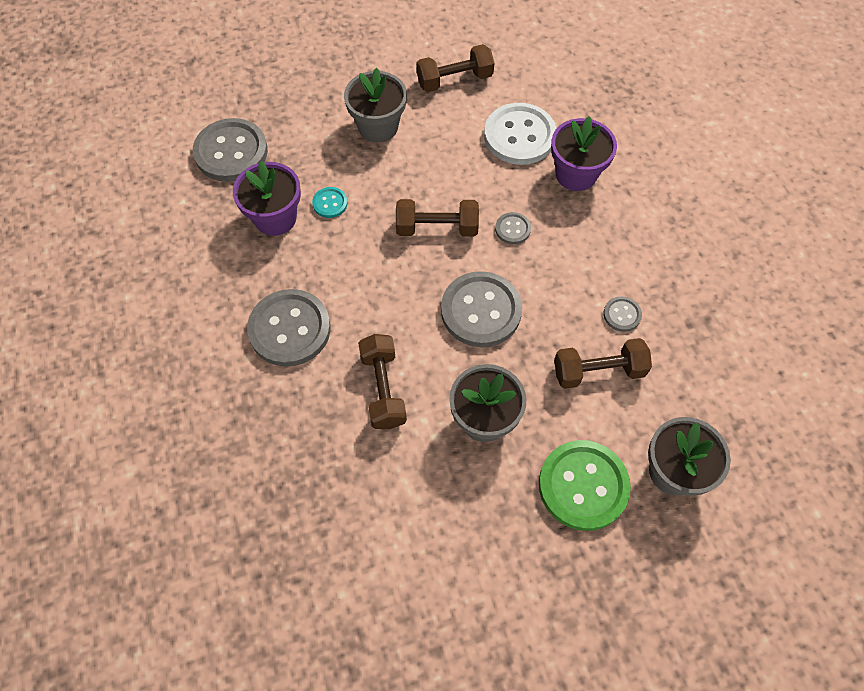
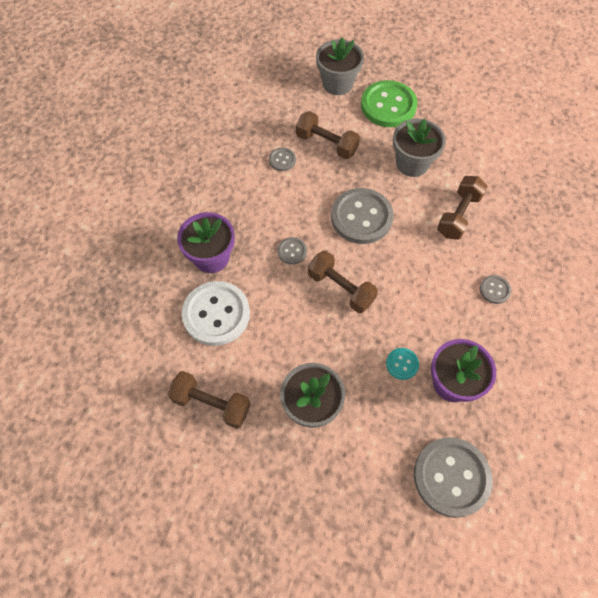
camera: 140 degrees left, 0 degrees up
(290, 329) = (494, 290): grey button -> grey button, size x0.46

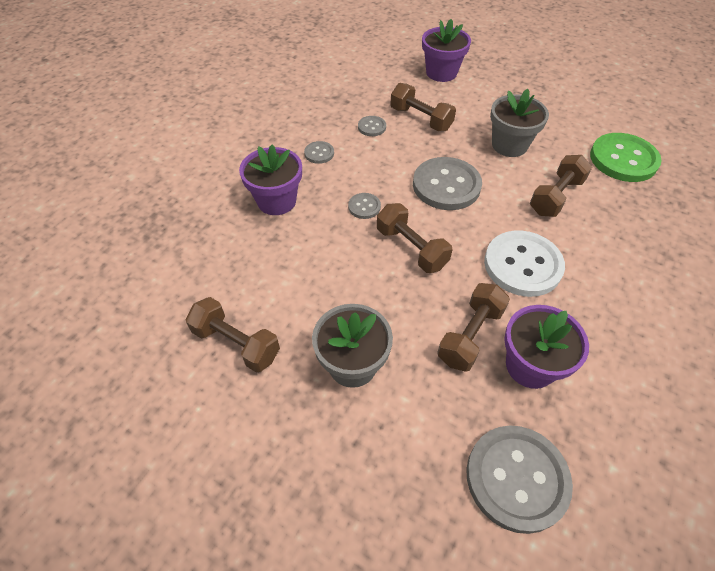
camera: 10 degrees right, 10 degrees down
(216, 314) = (267, 254): white button -> white button (522, 265)
(337, 84) = (441, 73): grey flower pot -> purple flower pot
(388, 105) = (490, 95): green button -> green button (623, 159)
(402, 364) = (470, 335): turquoise button -> brown dumbbell
(494, 290) = (592, 274): grey button -> grey button (319, 153)

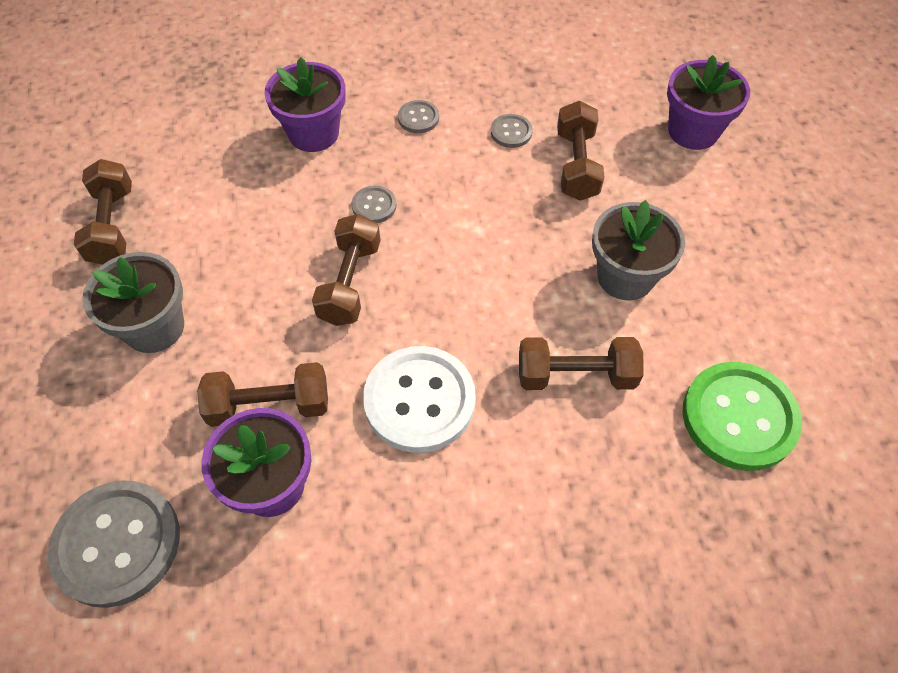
camera: 50 degrees right, 5 degrees up
(446, 185) = (482, 256): grey button -> none

